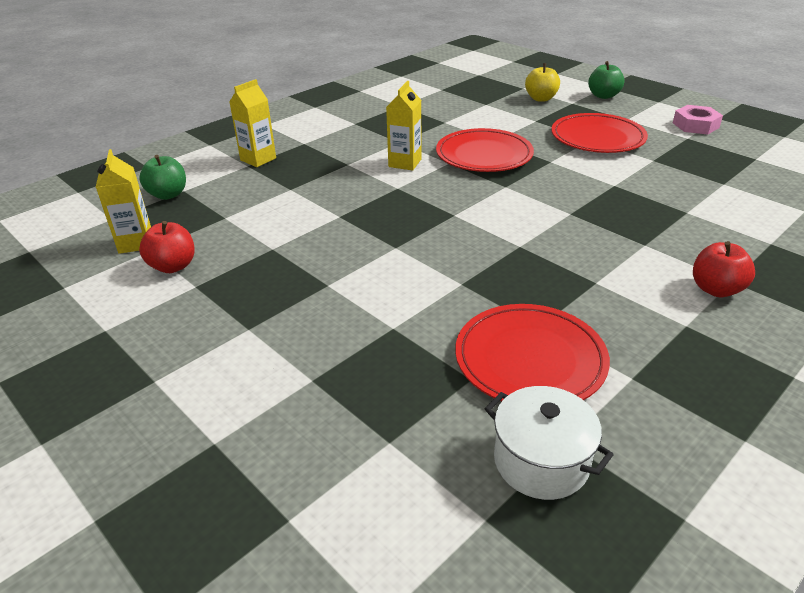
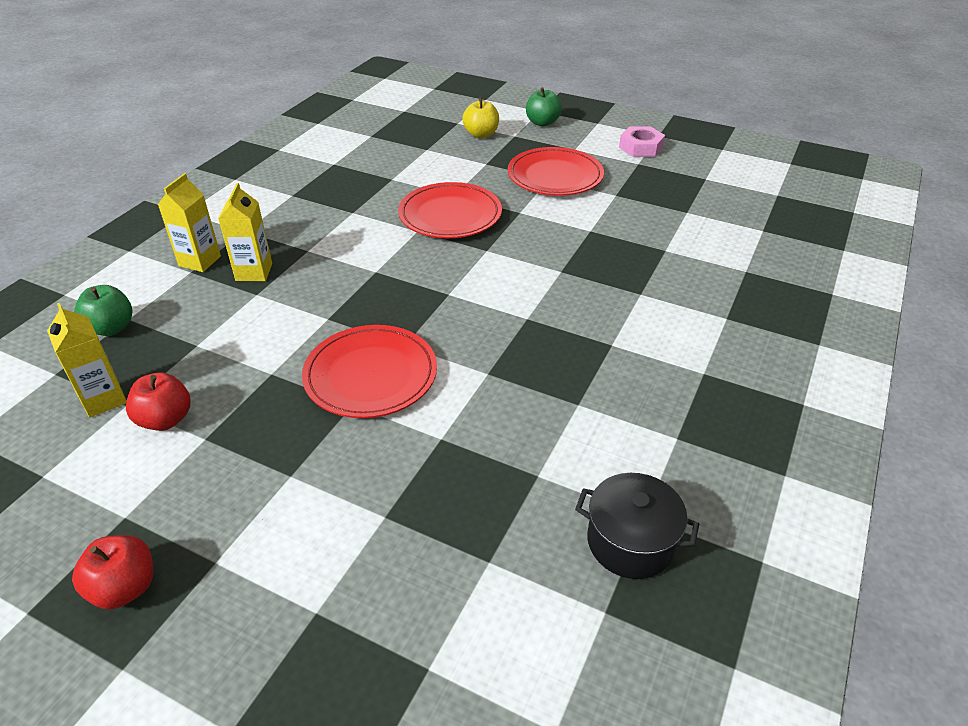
camera: 20 degrees left, 5 degrees up
(405, 163) = (370, 239): yellow carton -> yellow carton (254, 272)
(530, 359) = (583, 441): red plate -> red plate (371, 375)
(541, 461) = (630, 542): white pot -> black pot
(716, 289) = (716, 330): red apple -> red apple (125, 588)

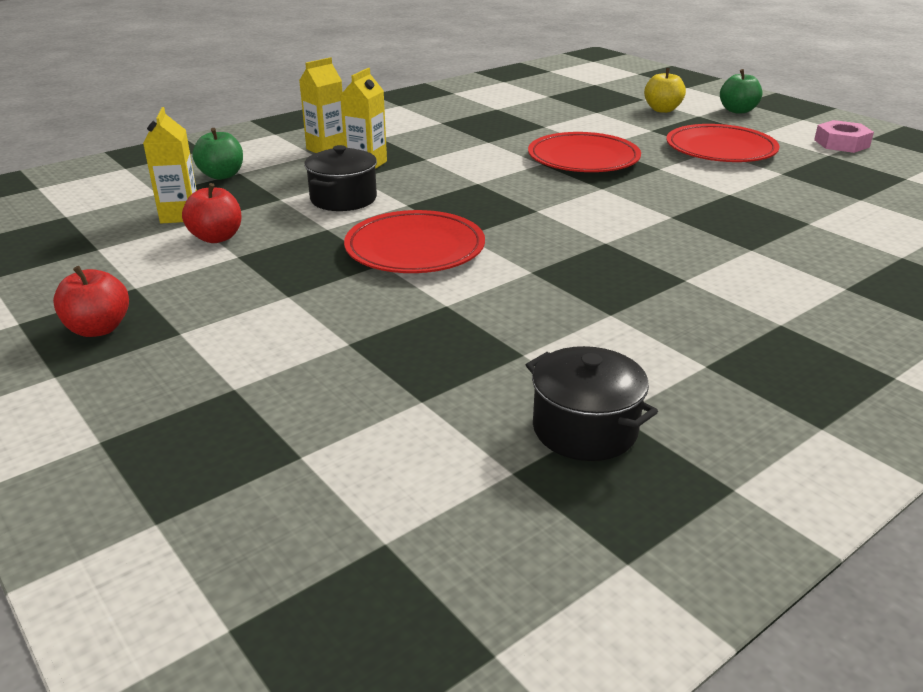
camera: 25 degrees right, 10 degrees down
(262, 328) = (343, 199): none -> black pot

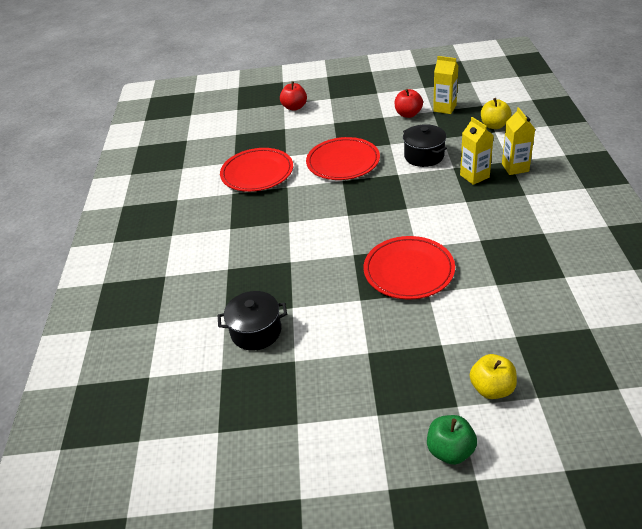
camera: 130 degrees right, 10 degrees up
(98, 329) = (350, 84): red apple -> red apple (294, 107)
(222, 175) = (494, 125): green apple -> yellow apple
(585, 429) = (185, 159): black pot -> black pot (256, 331)
(720, 149) = (365, 358): red plate -> red plate (257, 173)
(841, 143) = (309, 458): pink nut -> none

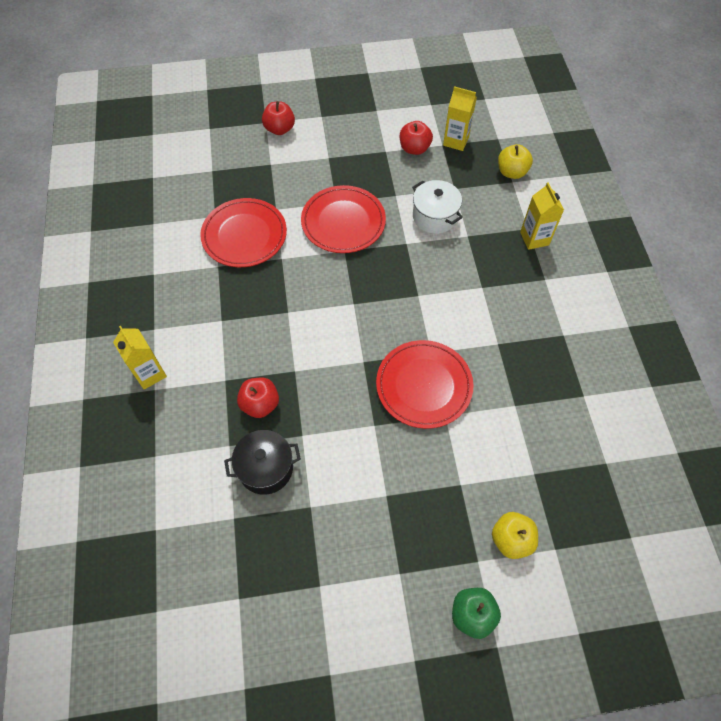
camera: 10 degrees left, 20 degrees up
(256, 285) = (260, 404): none -> red apple
(424, 156) = (434, 216): black pot -> white pot
(474, 176) = (491, 250): yellow carton -> yellow carton (150, 374)

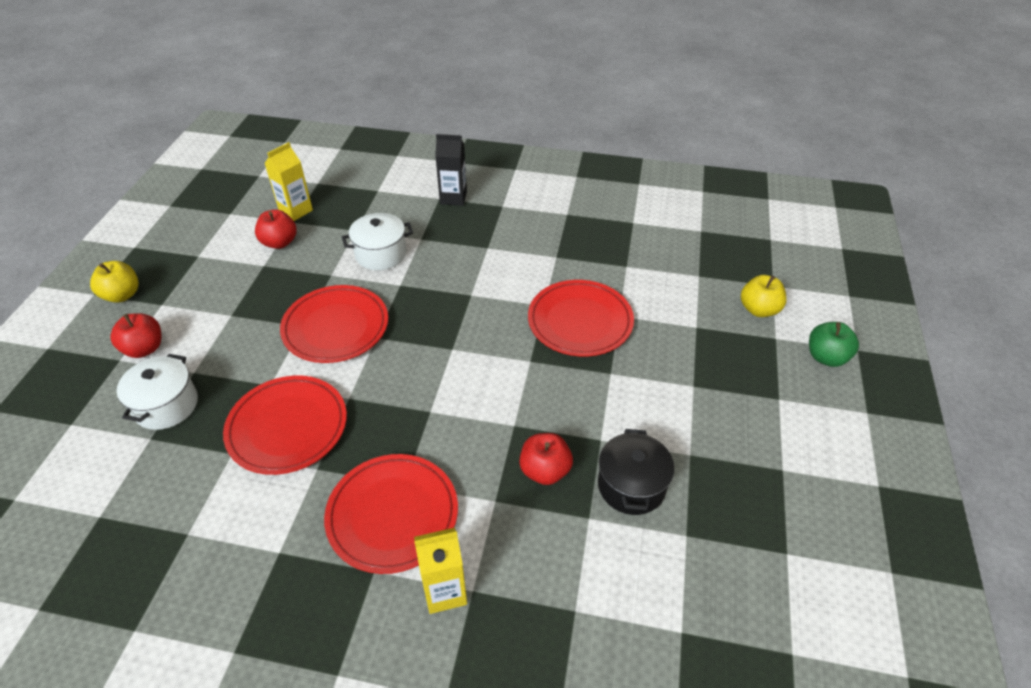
camera: 70 degrees left, 15 degrees down
(196, 323) = (392, 515): none -> red plate
(239, 165) = (166, 405): none -> white pot
(511, 172) = (366, 187): yellow apple -> yellow apple (122, 295)
(534, 238) = (453, 198): yellow carton -> black carton

